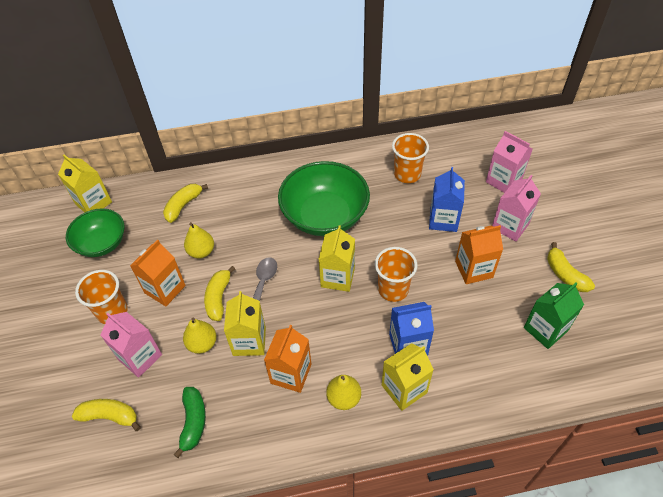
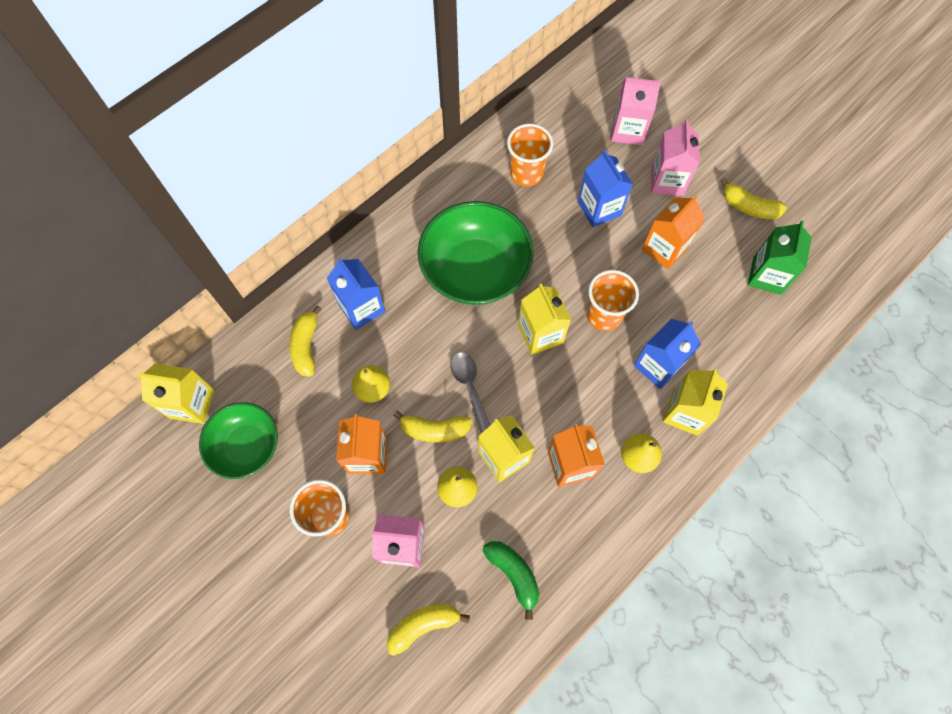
camera: 35 degrees left, 15 degrees up
(218, 298) = (434, 430): yellow banana -> yellow banana turned 60 degrees counterclockwise
(234, 201) = (361, 308): none -> blue carton

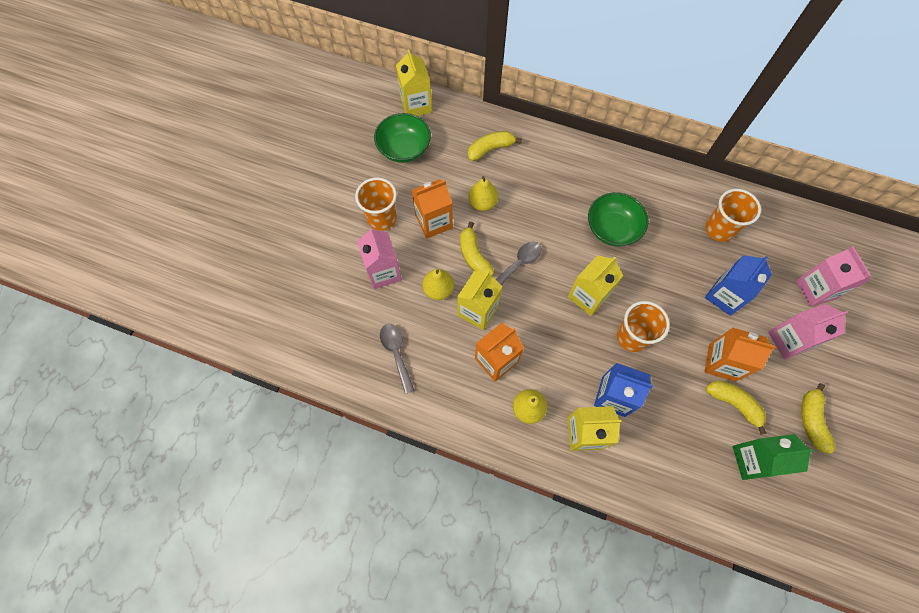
camera: 65 degrees right, 0 degrees up
(361, 308) = (537, 168): blue carton -> none
(424, 625) = (336, 309): yellow banana -> yellow banana (734, 404)
(475, 270) = (612, 229): green bowl -> green bowl, size x0.63
(513, 574) = (396, 353): green banana -> grey spoon

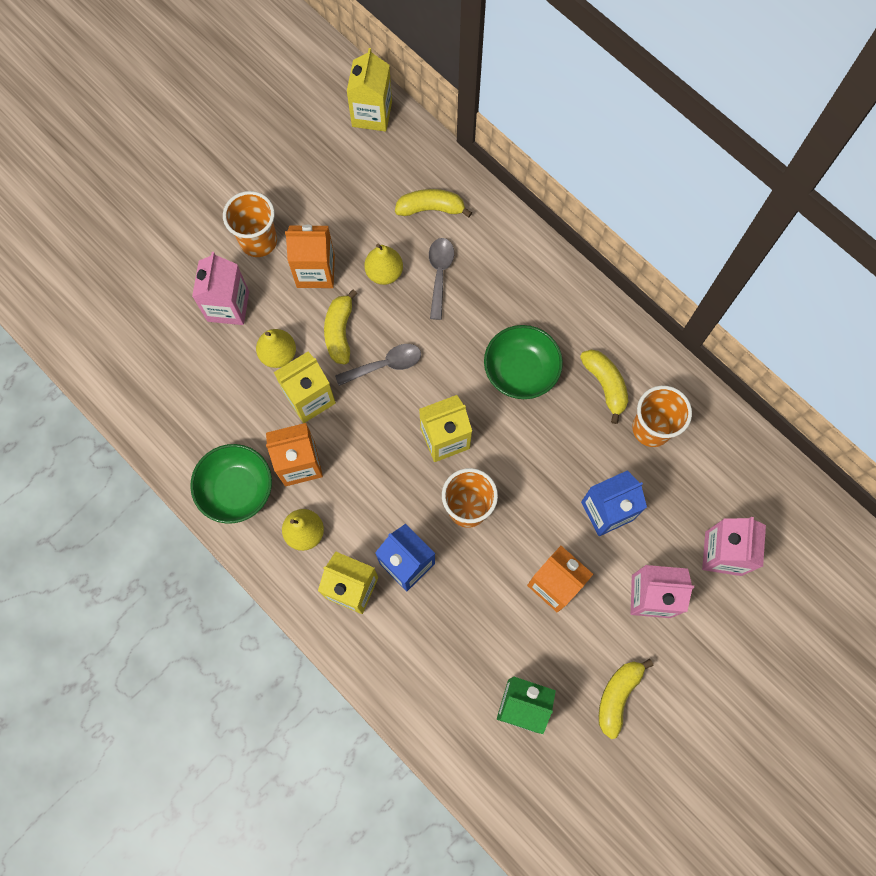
camera: 25 degrees right, 5 degrees up
(396, 353) = (195, 406): grey spoon -> grey spoon (439, 274)
(404, 149) = (328, 165): green bowl -> green bowl (237, 489)
(734, 404) = (539, 635): yellow banana -> yellow banana (605, 385)

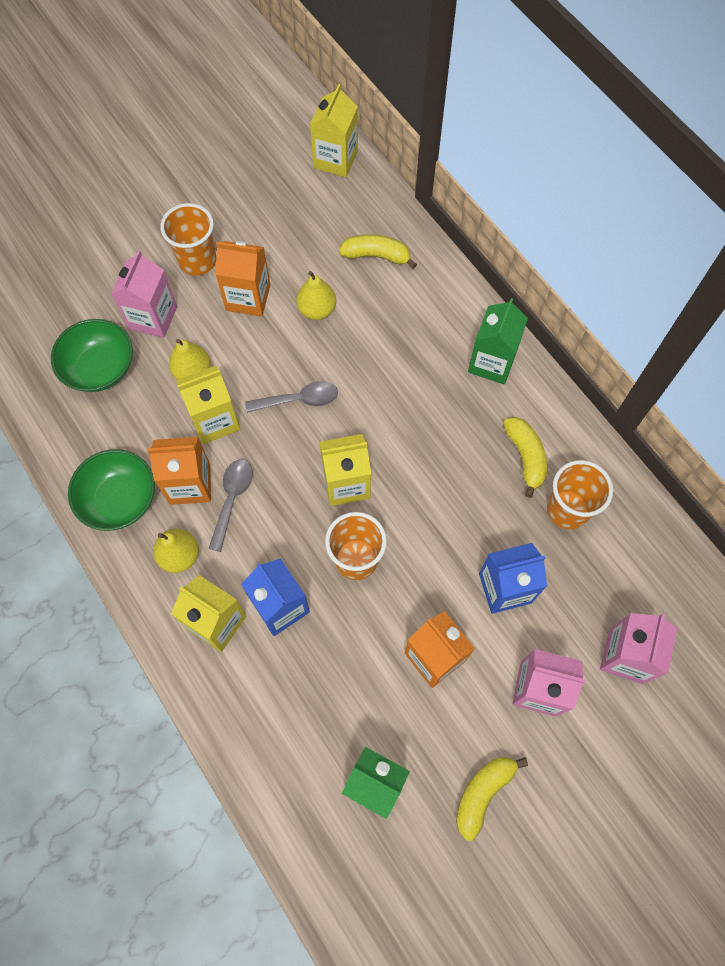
camera: 10 degrees right, 5 degrees down
(340, 332) = (259, 360): yellow banana -> none
(439, 274) = (373, 319): grey spoon -> grey spoon (232, 499)
(520, 371) = (438, 428): green bowl -> green bowl (100, 368)
(559, 298) = (492, 362): none -> green carton

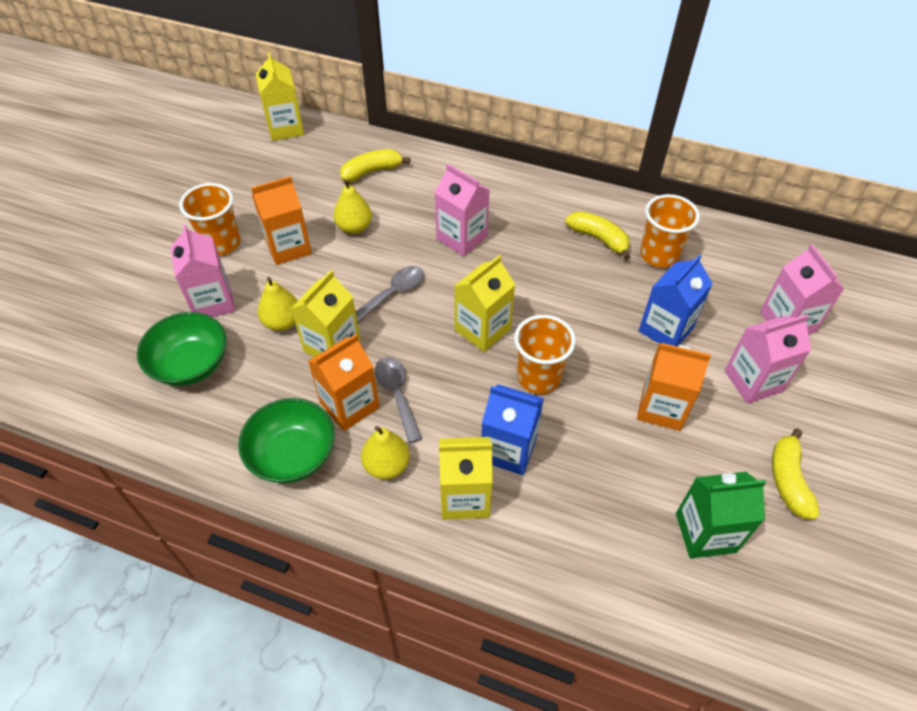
camera: 35 degrees left, 15 degrees down
(401, 378) = (461, 237): none -> pink carton
(492, 362) = (519, 194): green carton -> none

